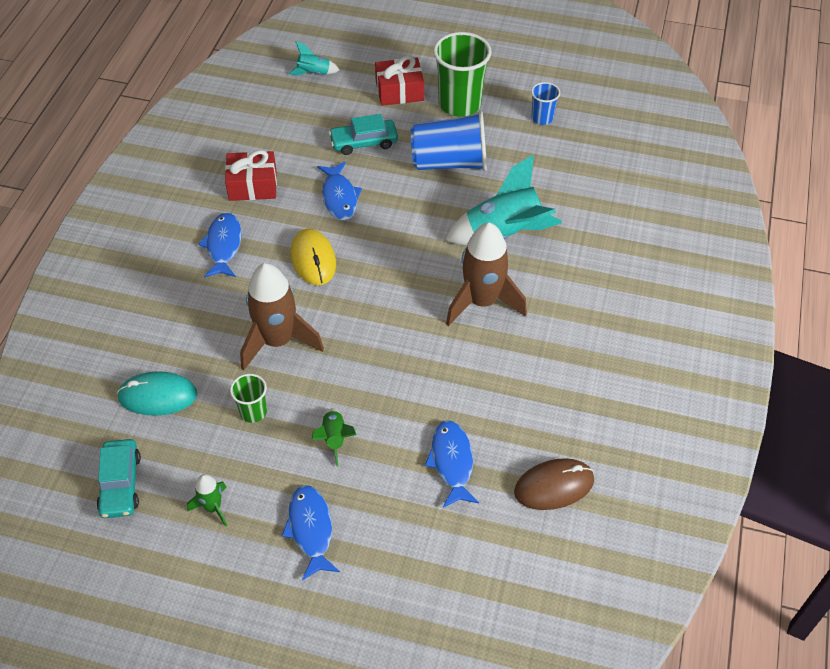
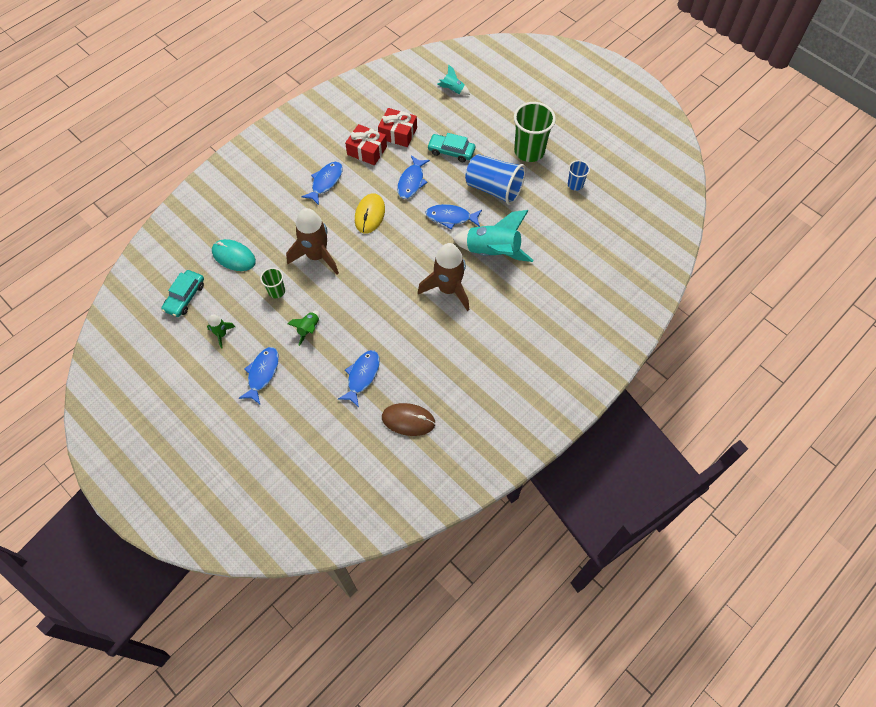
camera: 30 degrees right, 10 degrees up
(399, 91) = (497, 125): red gift -> red gift (398, 133)
(421, 217) = (451, 217): none -> blue fish

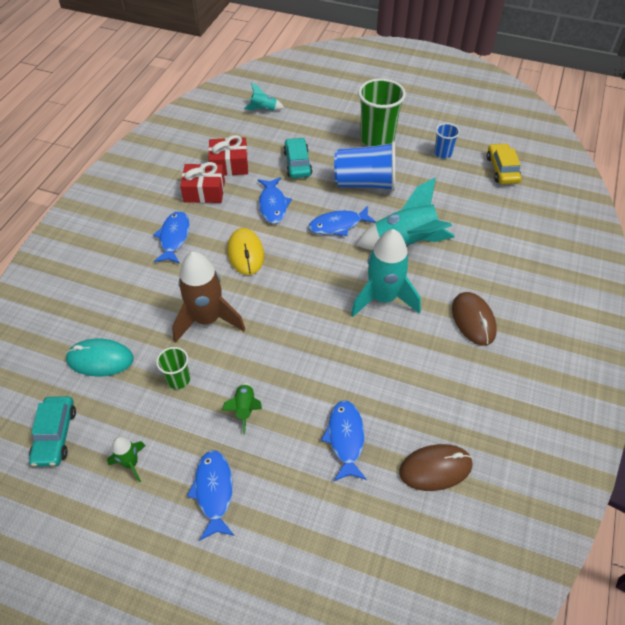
camera: 25 degrees left, 10 degrees down
(448, 289) = (383, 298): brown rocket -> turquoise rocket
(451, 151) = (297, 163): turquoise car -> turquoise car turned 90 degrees clockwise
(503, 332) = (473, 320): none -> brown mouse
(615, 217) = (502, 169): none -> yellow car

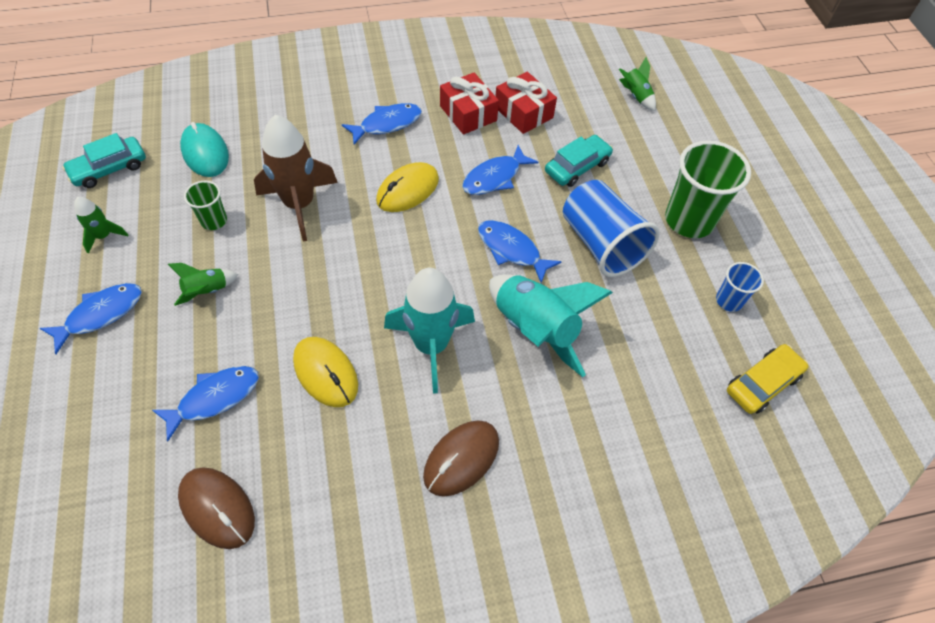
camera: 55 degrees right, 5 degrees up
(264, 109) = (636, 96): turquoise rocket -> green rocket
(367, 364) = (325, 373): none -> yellow mouse

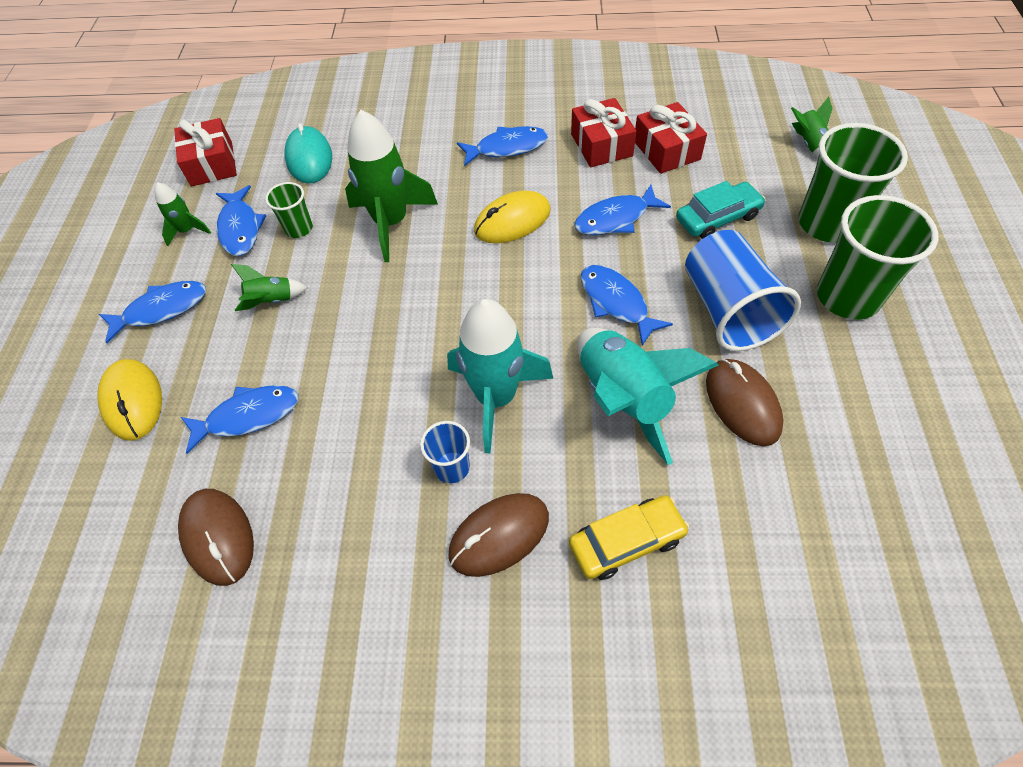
camera: 20 degrees right, 0 degrees up
(109, 168) = (212, 164): turquoise car -> red gift
(156, 227) = (240, 228): none -> blue fish
(299, 205) = (391, 223): brown rocket -> green rocket
(325, 373) = (371, 409): yellow mouse -> yellow mouse (133, 401)
(628, 318) = (742, 403): none -> brown mouse
(662, 162) = (827, 224): none -> green cup
(729, 301) = (881, 402): blue cup -> blue cup (452, 467)
(762, 383) = (907, 515): yellow car -> yellow car (626, 541)

